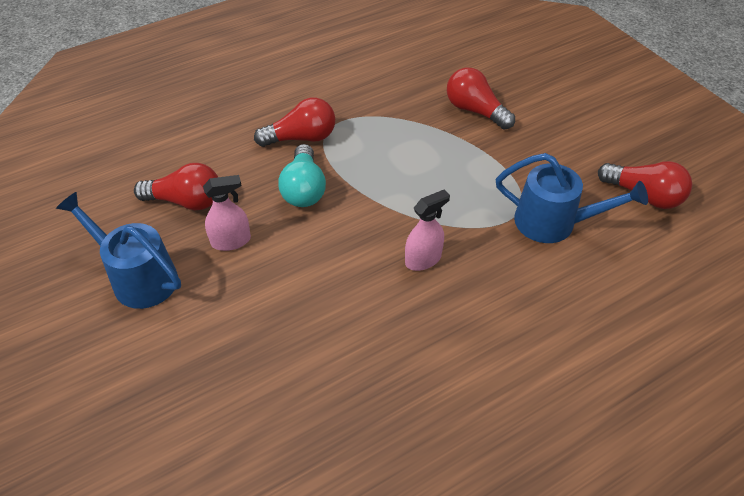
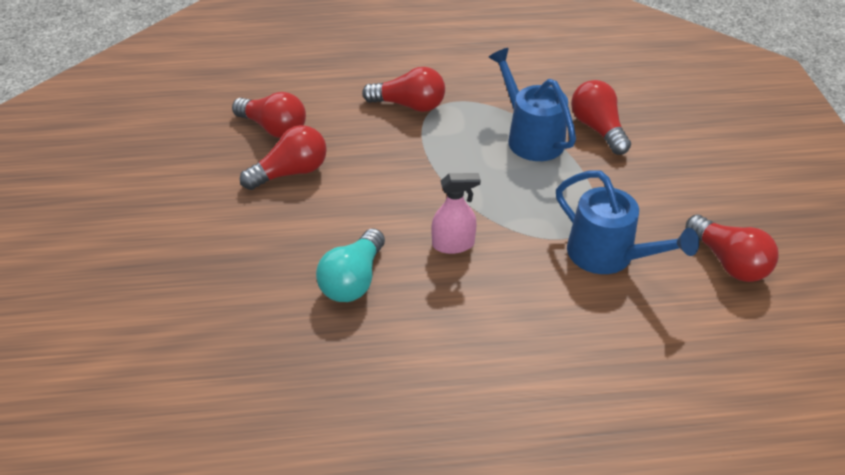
camera: 25 degrees right, 5 degrees down
(137, 277) = (196, 176): blue watering can -> blue watering can (530, 137)
(231, 241) = (291, 172): pink spray bottle -> red light bulb
(304, 189) = (382, 149): turquoise light bulb -> turquoise light bulb (353, 280)

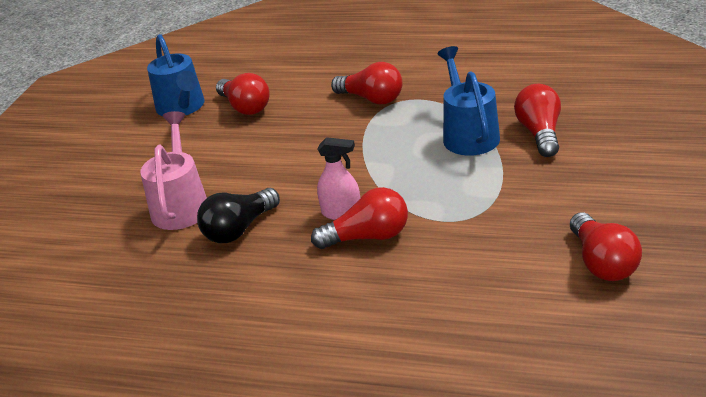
camera: 25 degrees right, 10 degrees down
(268, 260) = (181, 205): none -> pink watering can
(291, 172) = (238, 142): red light bulb -> red light bulb (368, 237)
(353, 280) = (239, 229): turquoise light bulb -> black light bulb
(609, 256) = (482, 241): blue watering can -> blue watering can (182, 108)

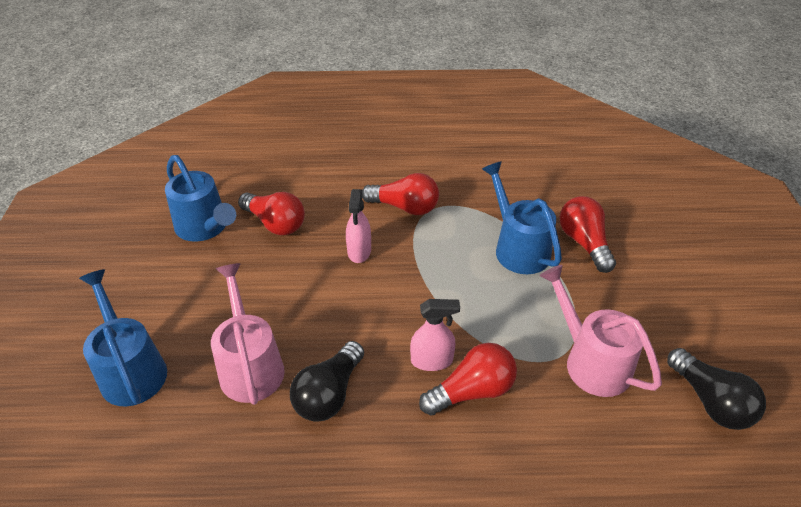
camera: 20 degrees left, 10 degrees up
(84, 201) = (130, 369): none -> blue watering can
(312, 131) = (359, 251): none -> pink spray bottle
(495, 224) = (590, 361): none -> pink watering can
(602, 263) = (710, 401): red light bulb -> black light bulb

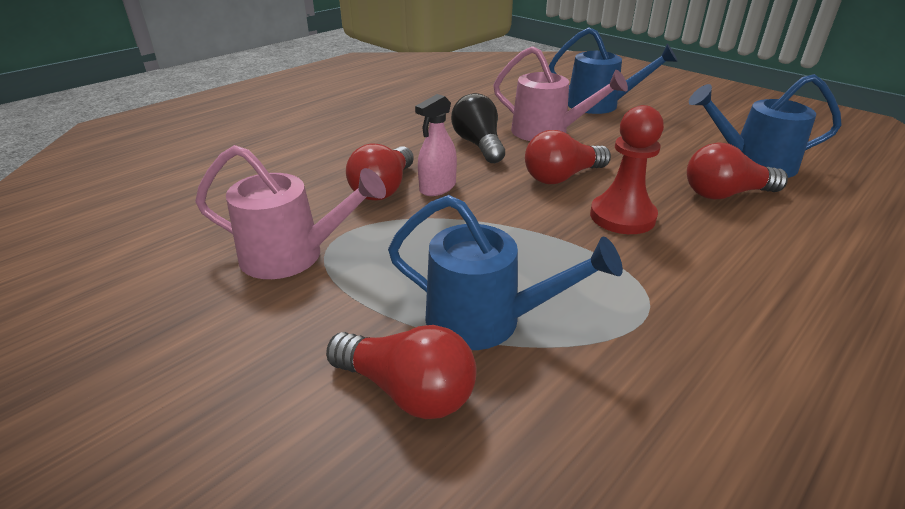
camera: 135 degrees right, 10 degrees down
(359, 251) = (622, 216): pink spray bottle -> red pawn
(405, 207) = (675, 281): red light bulb -> red light bulb (562, 177)
(710, 401) = (135, 288): black light bulb -> none

